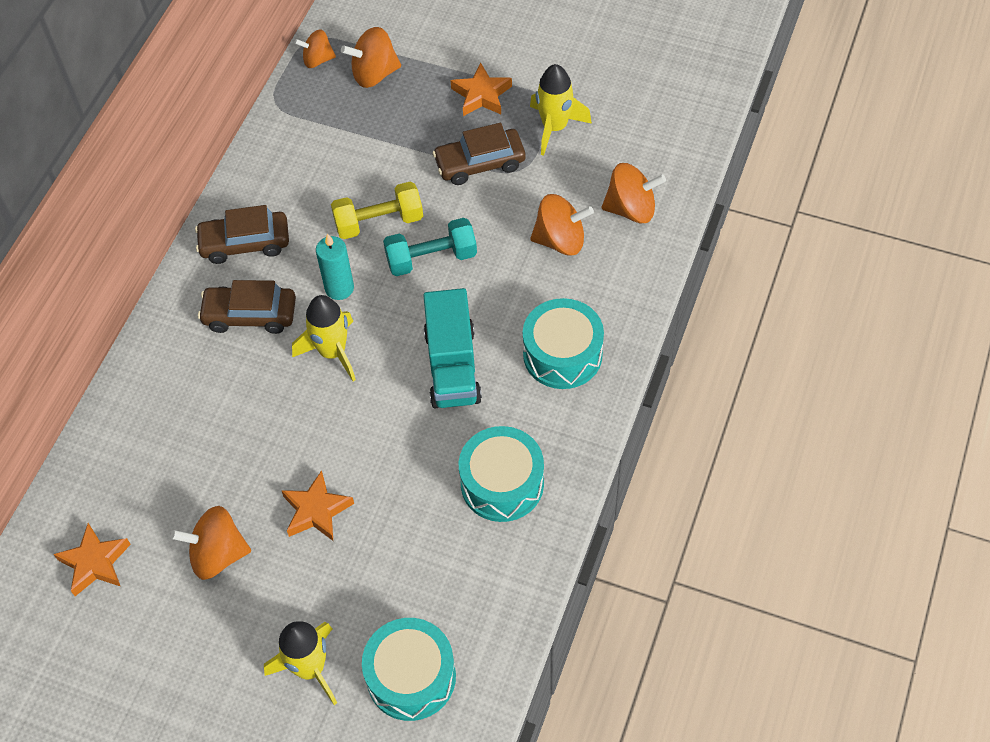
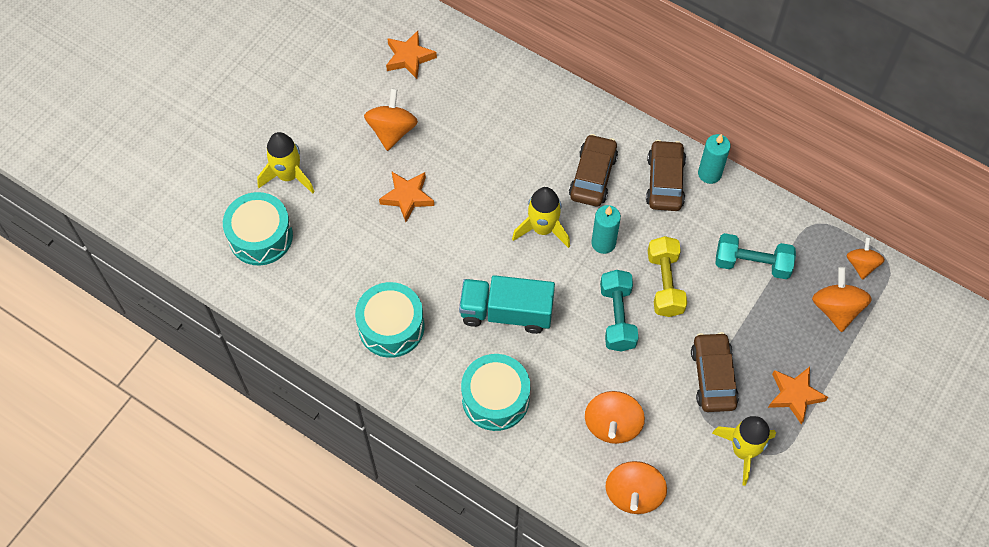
camera: 100 degrees right, 5 degrees up
(227, 203) = (709, 173): none -> turquoise candle
(336, 149) = (752, 263): none -> turquoise dumbbell

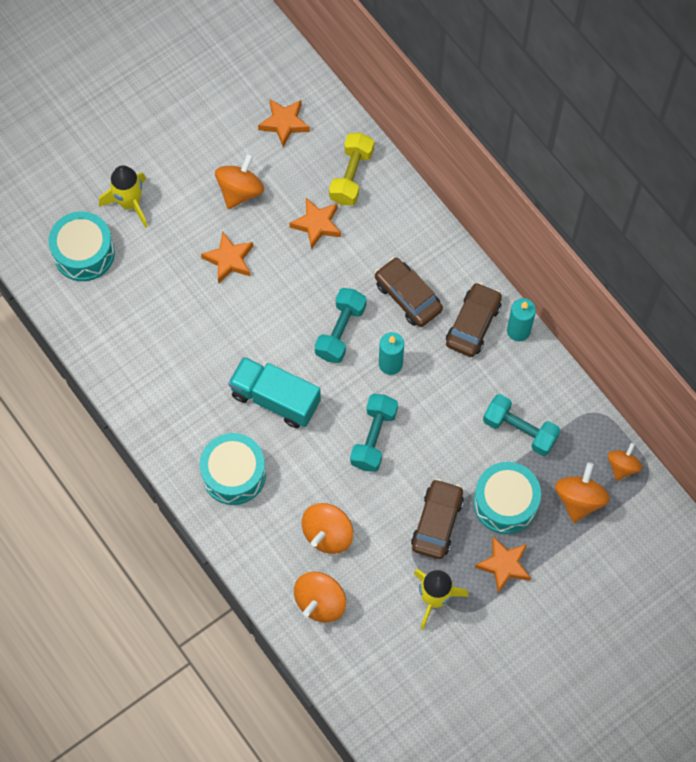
camera: 20 degrees right, 5 degrees up
(391, 327) = (167, 377): turquoise drum -> turquoise drum (505, 503)
(478, 138) = (317, 224): none -> orange star
(543, 228) = (340, 331): yellow rocket -> turquoise dumbbell
(593, 176) = (408, 296): brown car -> brown car turned 75 degrees counterclockwise
(665, 284) = (430, 421): yellow dumbbell -> yellow dumbbell (351, 176)

